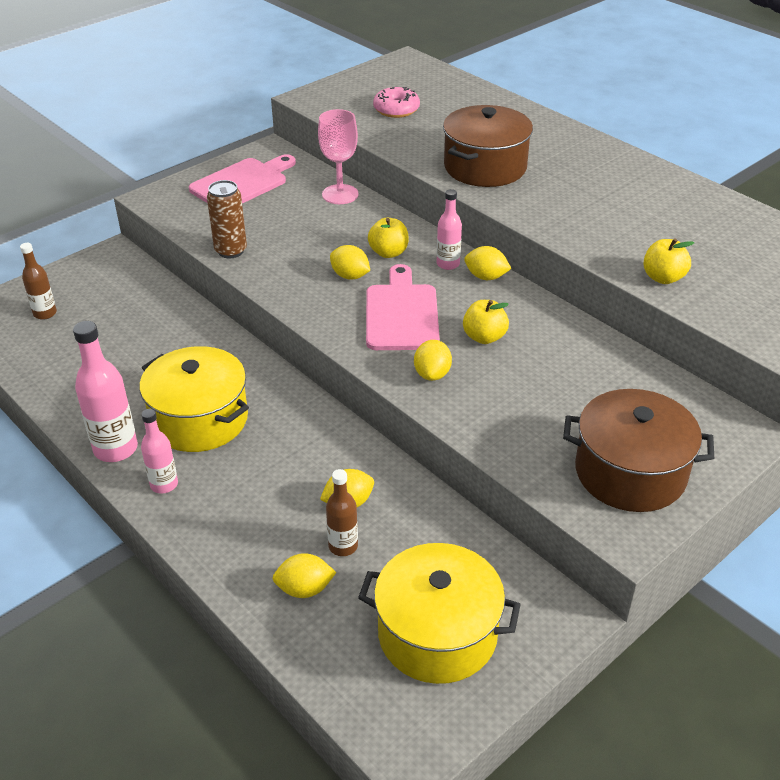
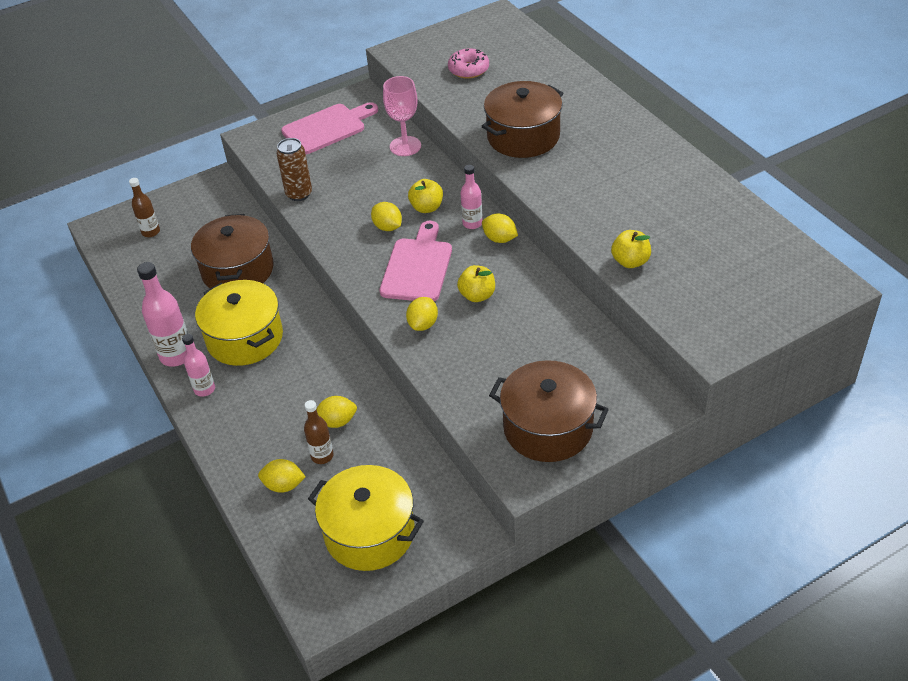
camera: 15 degrees right, 5 degrees up
(168, 345) = (238, 270): none -> brown pot

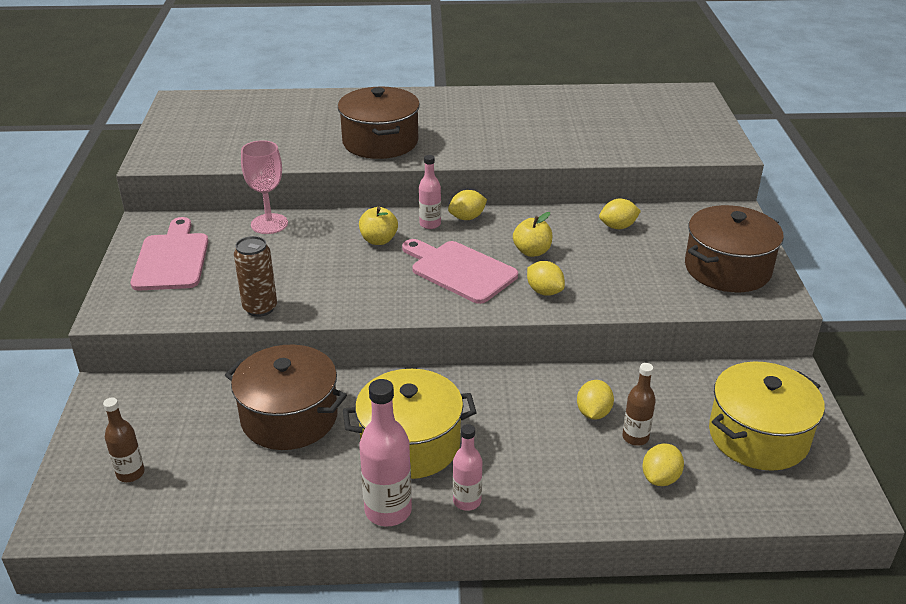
camera: 65 degrees left, 10 degrees down
(387, 227) = (382, 270): yellow lemon -> yellow lemon (618, 227)
(468, 69) = (242, 136): pink donut -> none
(630, 261) = (598, 149): yellow apple -> none

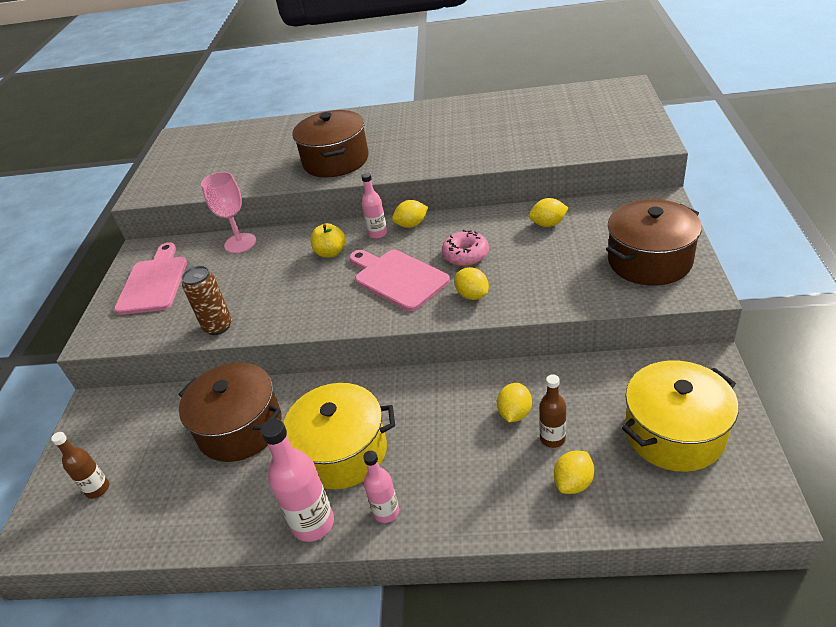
camera: 10 degrees right, 5 degrees up
(532, 251) = (465, 255): yellow apple -> pink donut

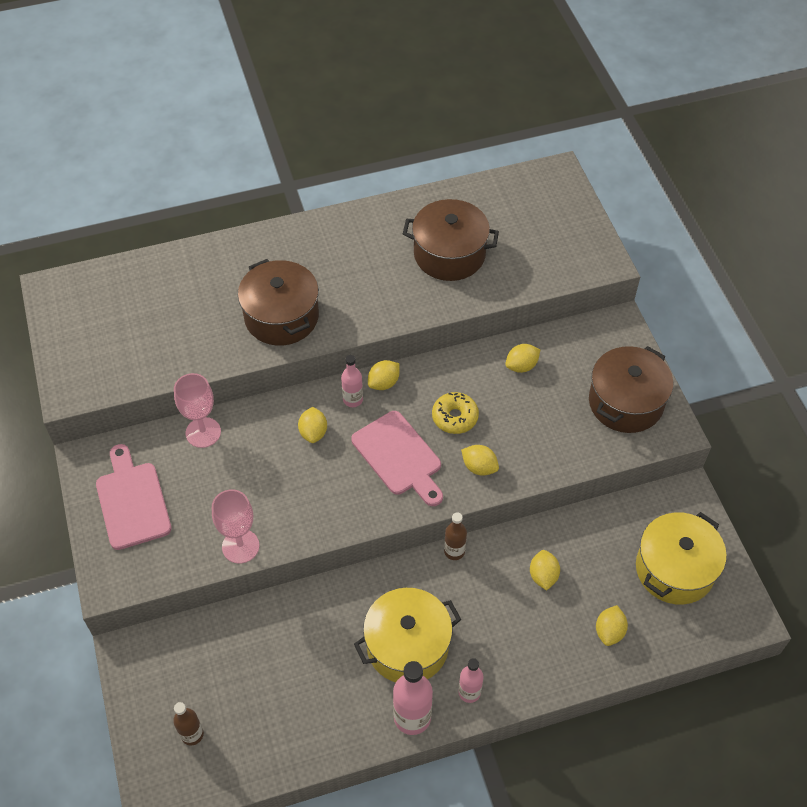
camera: 25 degrees left, 15 degrees up
(218, 326) = (240, 546): brown can -> pink goblet
(240, 428) = (298, 642): brown pot -> brown pot (449, 254)
(330, 252) = (313, 432): yellow apple -> yellow lemon
(398, 278) = (399, 457): pink cutting board -> pink cutting board turned 150 degrees counterclockwise
(465, 255) = (455, 417): pink donut -> yellow donut
(552, 438) = (581, 594): brown bottle -> brown bottle (454, 551)

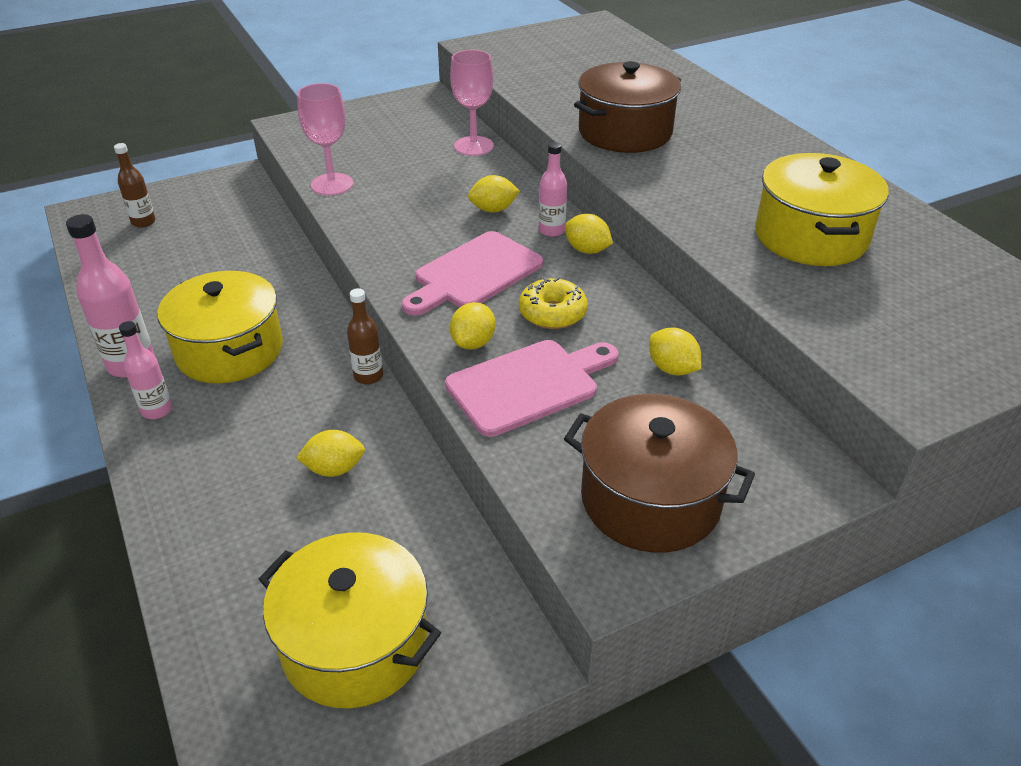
camera: 80 degrees right, 15 degrees down
(132, 501) = (381, 123): pink cutting board -> pink cutting board (528, 385)
(449, 254) = (810, 237): brown pot -> yellow pot
(609, 631) = (237, 555): yellow lemon -> none

